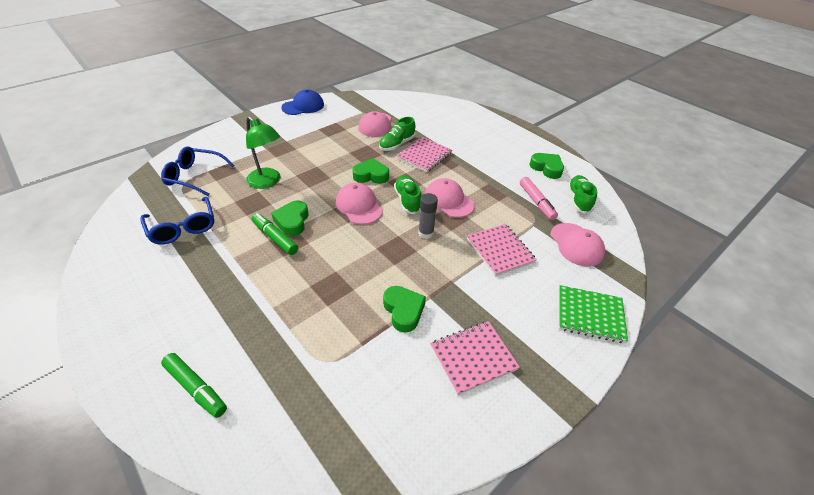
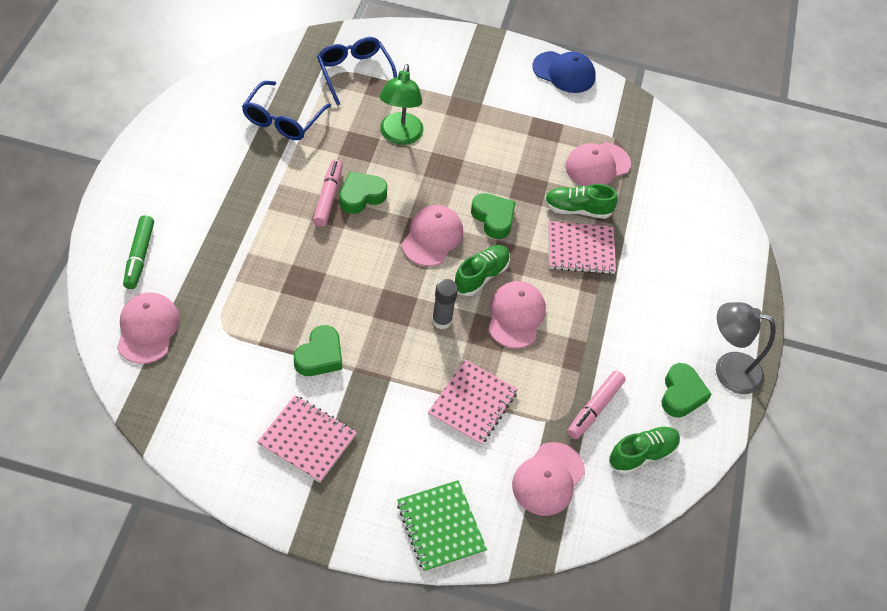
camera: 50 degrees right, 10 degrees up
(275, 237) = (328, 197): green marker -> pink marker
(277, 423) = (148, 329): none -> pink cap
(541, 147) = (728, 370): none -> grey lamp

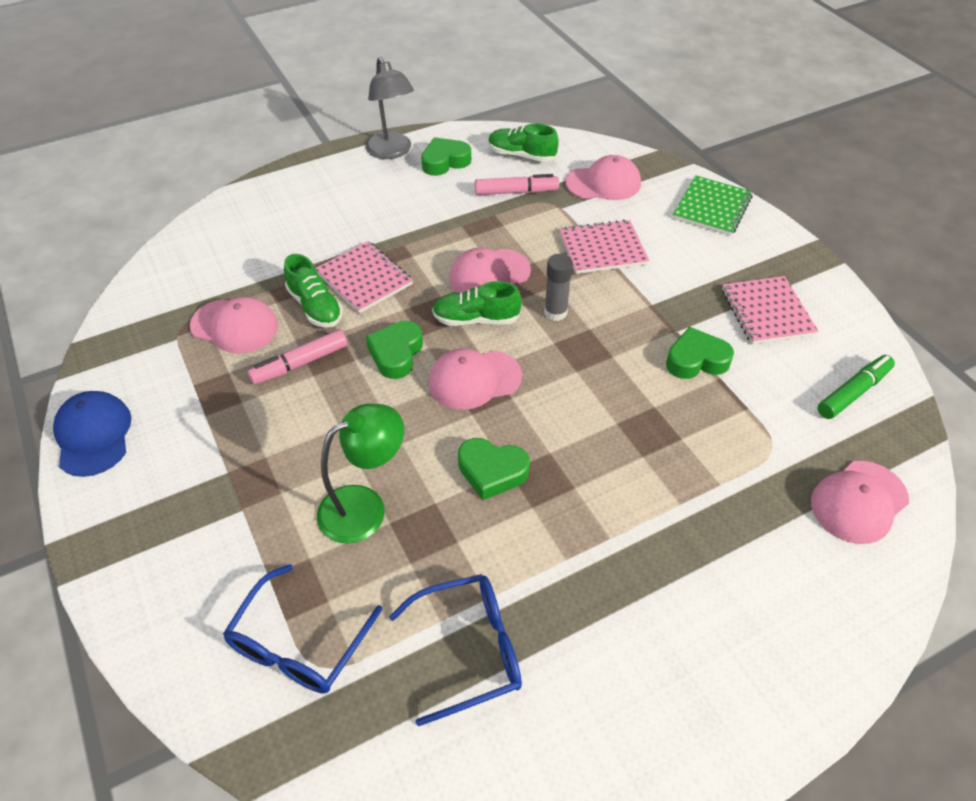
camera: 125 degrees left, 5 degrees down
(139, 256) = (816, 595): green marker -> green marker (853, 392)
(328, 197) = (528, 498): pink marker -> pink marker (300, 363)

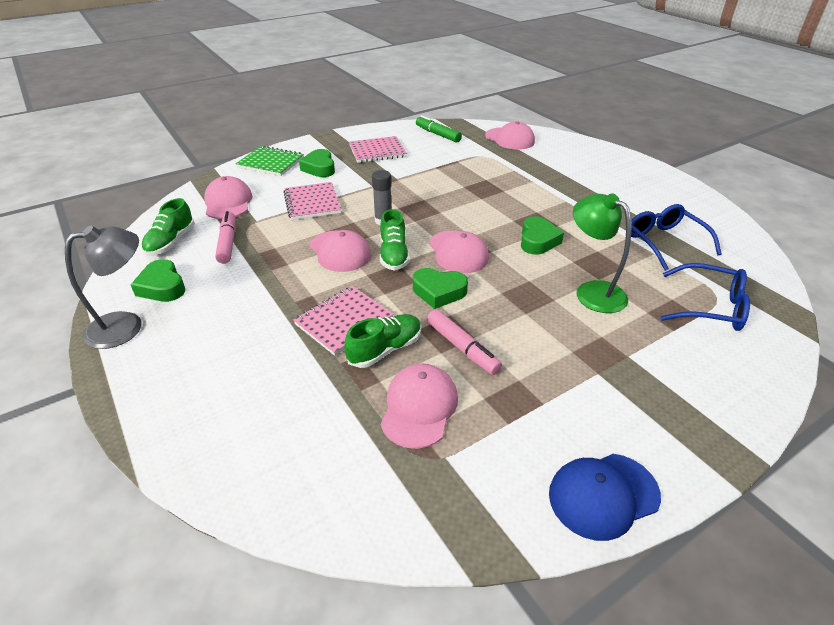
camera: 95 degrees left, 10 degrees down
(696, 360) = (422, 173): green heart -> green heart (319, 168)

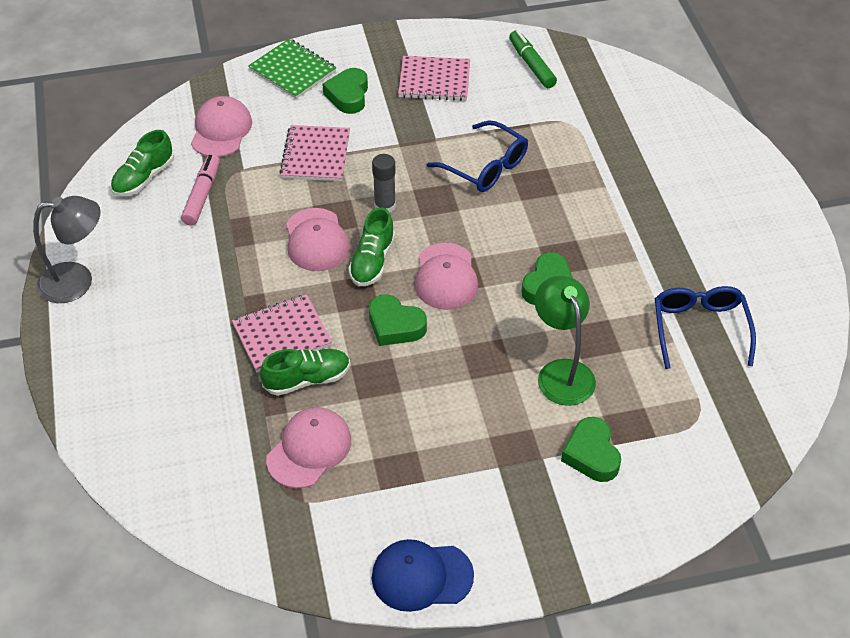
camera: 20 degrees right, 10 degrees up
(162, 287) = (121, 240): green heart -> green heart (591, 454)
(462, 348) = (382, 400): pink marker -> none
(510, 139) = (626, 97): pink cap -> none
(710, 307) = (678, 430): blue glasses -> blue glasses (485, 167)

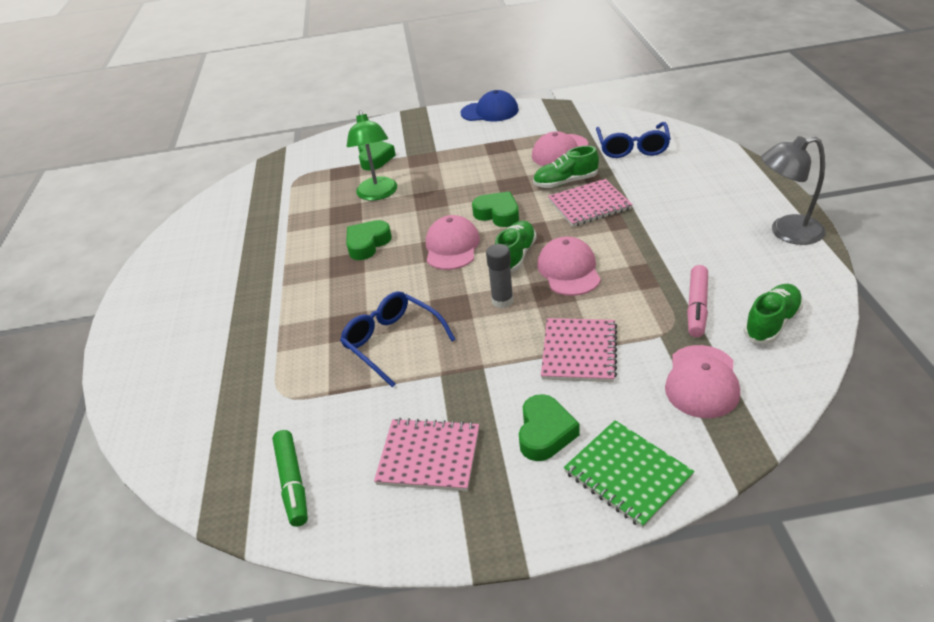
camera: 170 degrees left, 10 degrees down
(699, 328) = (264, 222): blue glasses -> blue glasses (632, 148)

